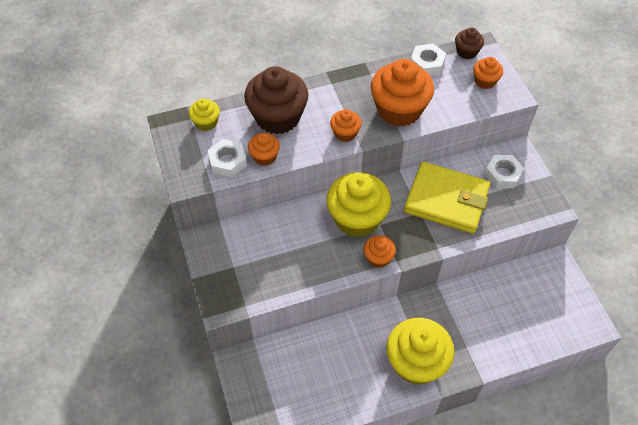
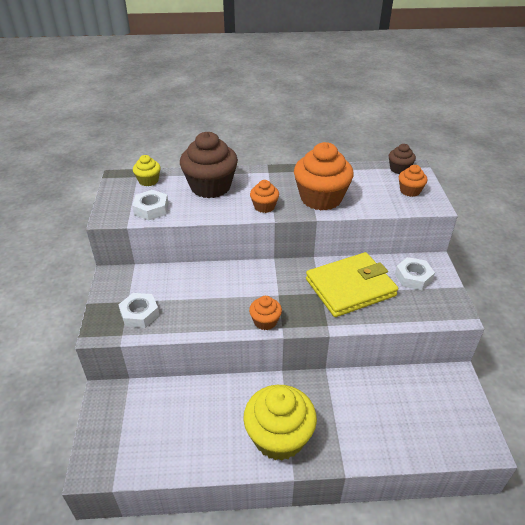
camera: 15 degrees right, 15 degrees down
(264, 157) = (185, 211): orange cupcake -> none
(357, 218) = (258, 286): yellow cupcake -> none
(427, 63) = (359, 171): white nut -> white nut (140, 314)
(446, 200) = (350, 287): yellow wallet -> yellow wallet turned 60 degrees counterclockwise

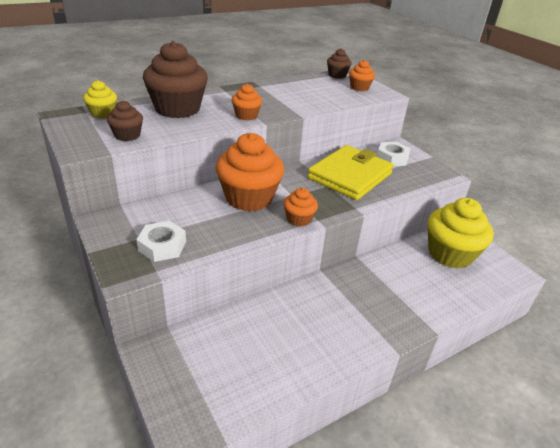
camera: 30 degrees left, 5 degrees down
(151, 209) = (127, 135): white nut -> brown cupcake
(279, 437) = (359, 324): yellow cupcake -> yellow cupcake (450, 254)
(321, 198) = (292, 102): orange cupcake -> orange cupcake (249, 198)

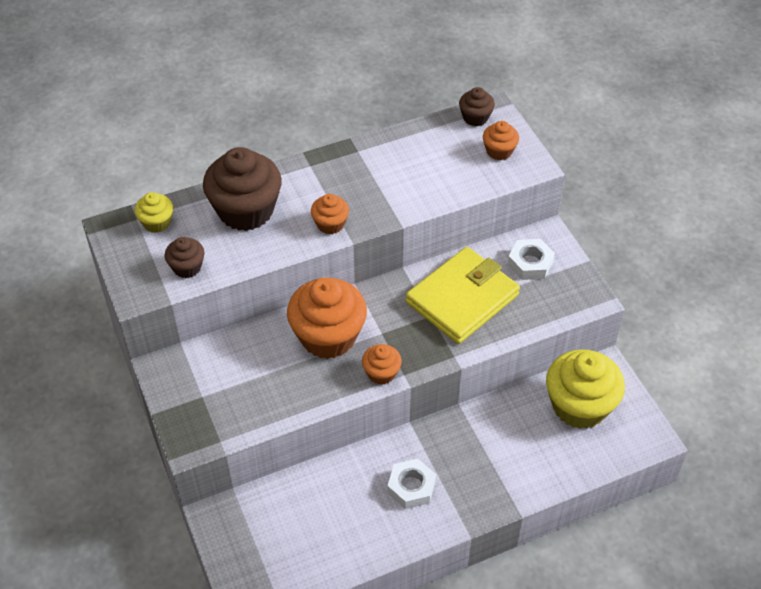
camera: 10 degrees right, 15 degrees up
(162, 246) = (227, 408): white nut -> white nut (411, 487)

